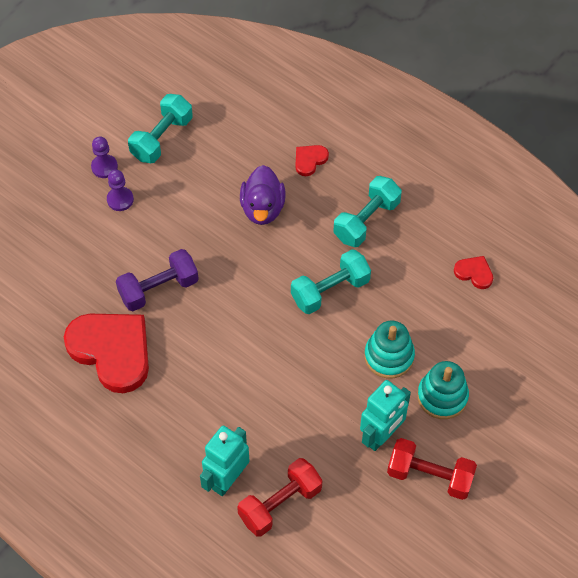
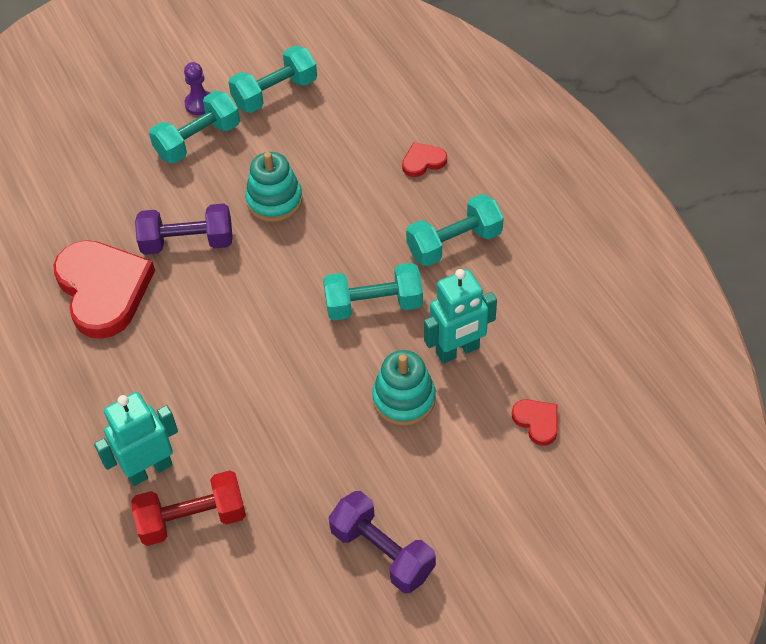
camera: 25 degrees right, 5 degrees down
(120, 199) = (198, 140): purple pawn -> turquoise dumbbell
(262, 208) = (344, 195): purple duck -> none
(381, 436) = (349, 485): turquoise robot -> turquoise robot (457, 351)
(430, 476) = (382, 552): red dumbbell -> purple dumbbell
(442, 396) = (444, 466): turquoise stacking toy -> turquoise stacking toy (274, 200)
(474, 273) = (552, 340): red heart -> red heart (537, 422)

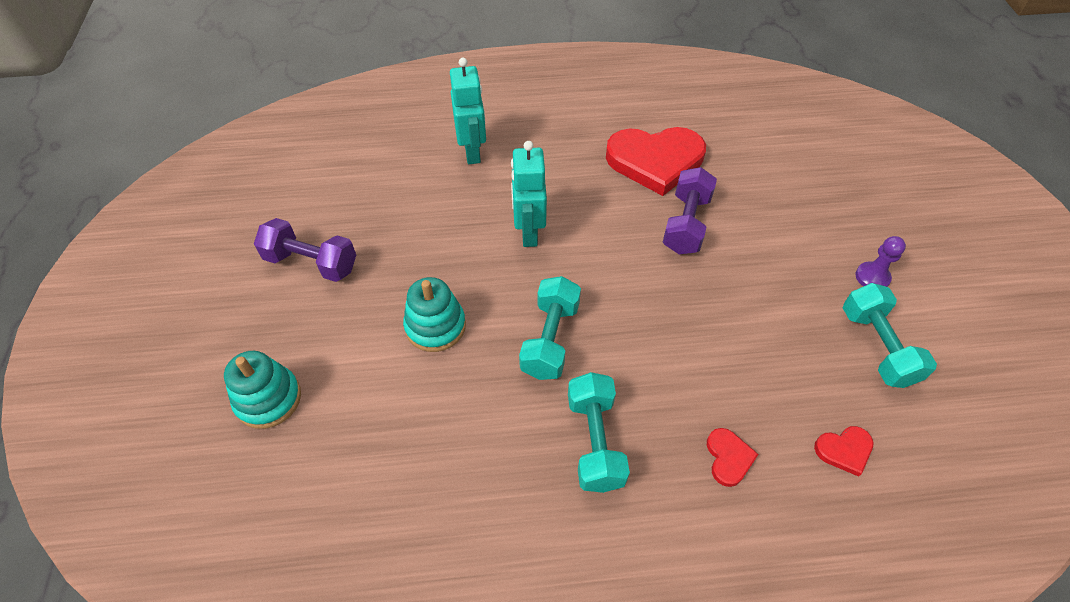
camera: 110 degrees right, 0 degrees up
(192, 519) = (417, 165): red dumbbell -> none
(198, 140) = (817, 262): turquoise dumbbell -> none
(274, 200) = (715, 301): turquoise stacking toy -> turquoise stacking toy (268, 399)
(382, 552) = (311, 263): purple dumbbell -> purple dumbbell turned 45 degrees clockwise
(457, 351) = (460, 389): turquoise robot -> turquoise robot (528, 232)
(537, 422) = (345, 425): red heart -> red heart (844, 450)

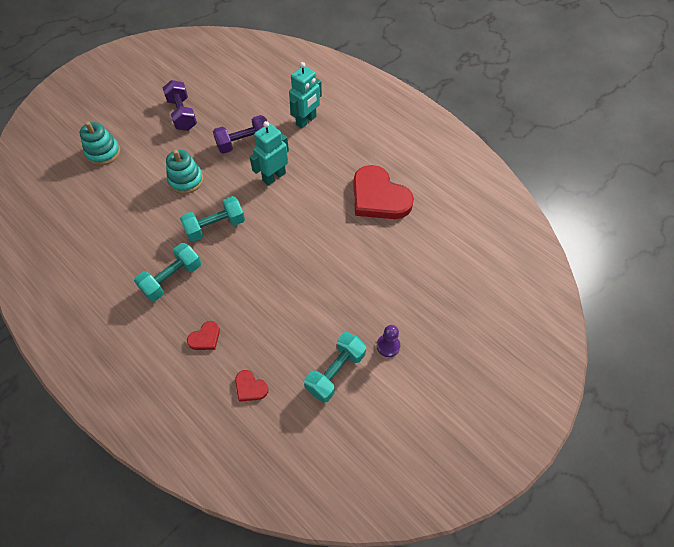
camera: 50 degrees right, 5 degrees up
(686, 224) = (344, 237): purple dumbbell -> purple dumbbell (244, 143)

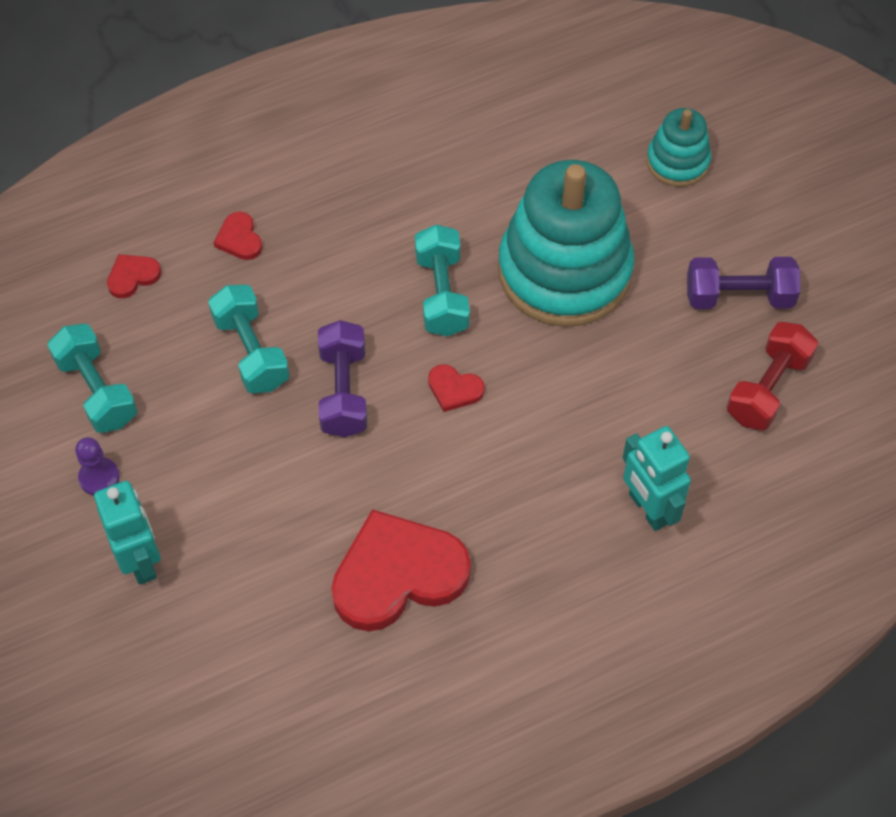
camera: 110 degrees right, 0 degrees up
(172, 278) = (364, 216): turquoise dumbbell -> turquoise dumbbell (251, 352)
(186, 180) = (564, 271): turquoise stacking toy -> turquoise stacking toy, size x2.03
(230, 96) = (768, 388): none -> red dumbbell
(244, 143) = (624, 382): purple dumbbell -> purple dumbbell (343, 391)
(271, 204) = (454, 389): none -> red heart
(274, 177) = (519, 410): turquoise robot -> turquoise robot (141, 560)

